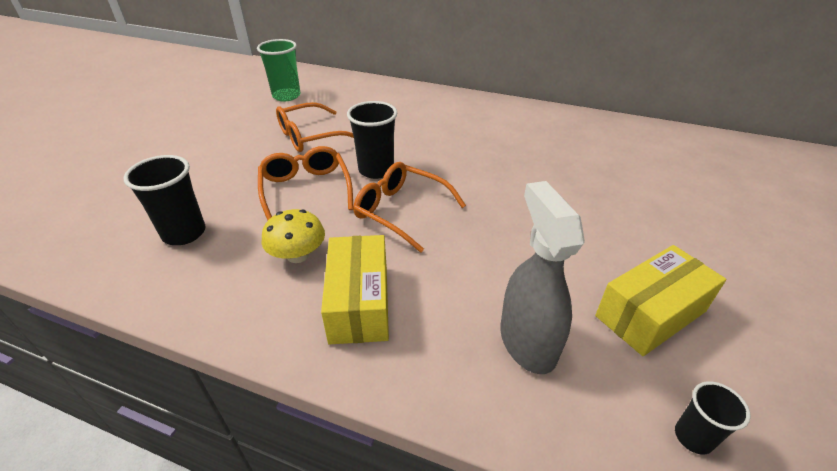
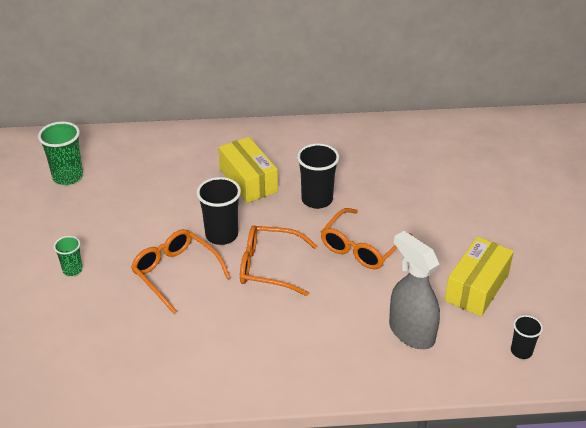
camera: 25 degrees left, 0 degrees up
(184, 233) = (106, 344): black cup -> black cup (317, 200)
(221, 161) = (72, 270): none -> green cup
(298, 255) = (216, 329): yellow mushroom -> none
(310, 136) = (134, 218): orange glasses -> orange glasses (361, 247)
(359, 303) = (288, 347): yellow box -> yellow box (248, 180)

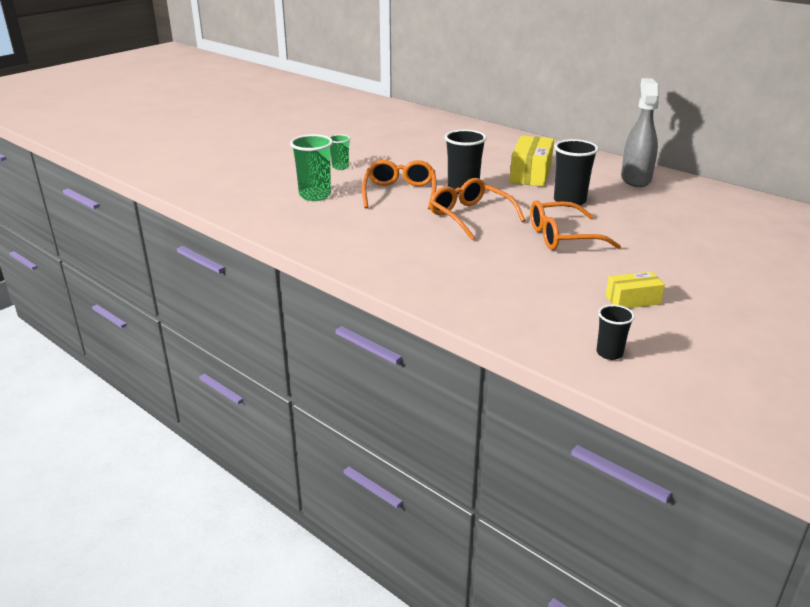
camera: 45 degrees right, 10 degrees down
(68, 177) = (409, 131): green cup -> green cup (315, 195)
(411, 332) = (523, 294): grey spray bottle -> grey spray bottle (635, 179)
(476, 287) = (632, 300): yellow box -> yellow box, size x0.59

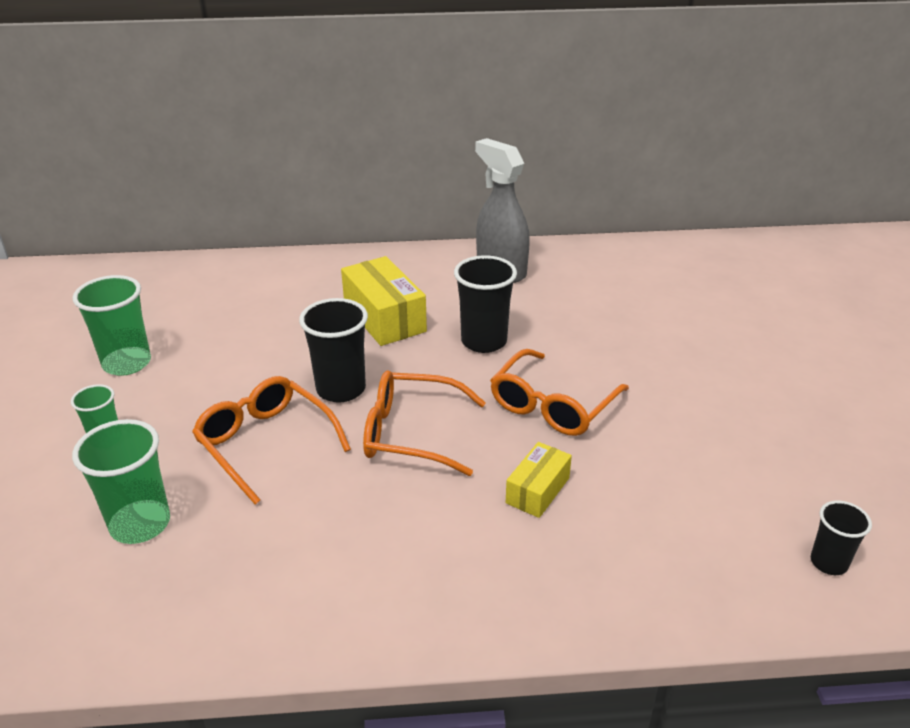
camera: 45 degrees left, 5 degrees up
(384, 147) = (127, 363): none -> green cup
(632, 300) = (737, 462): yellow box -> yellow box (537, 490)

